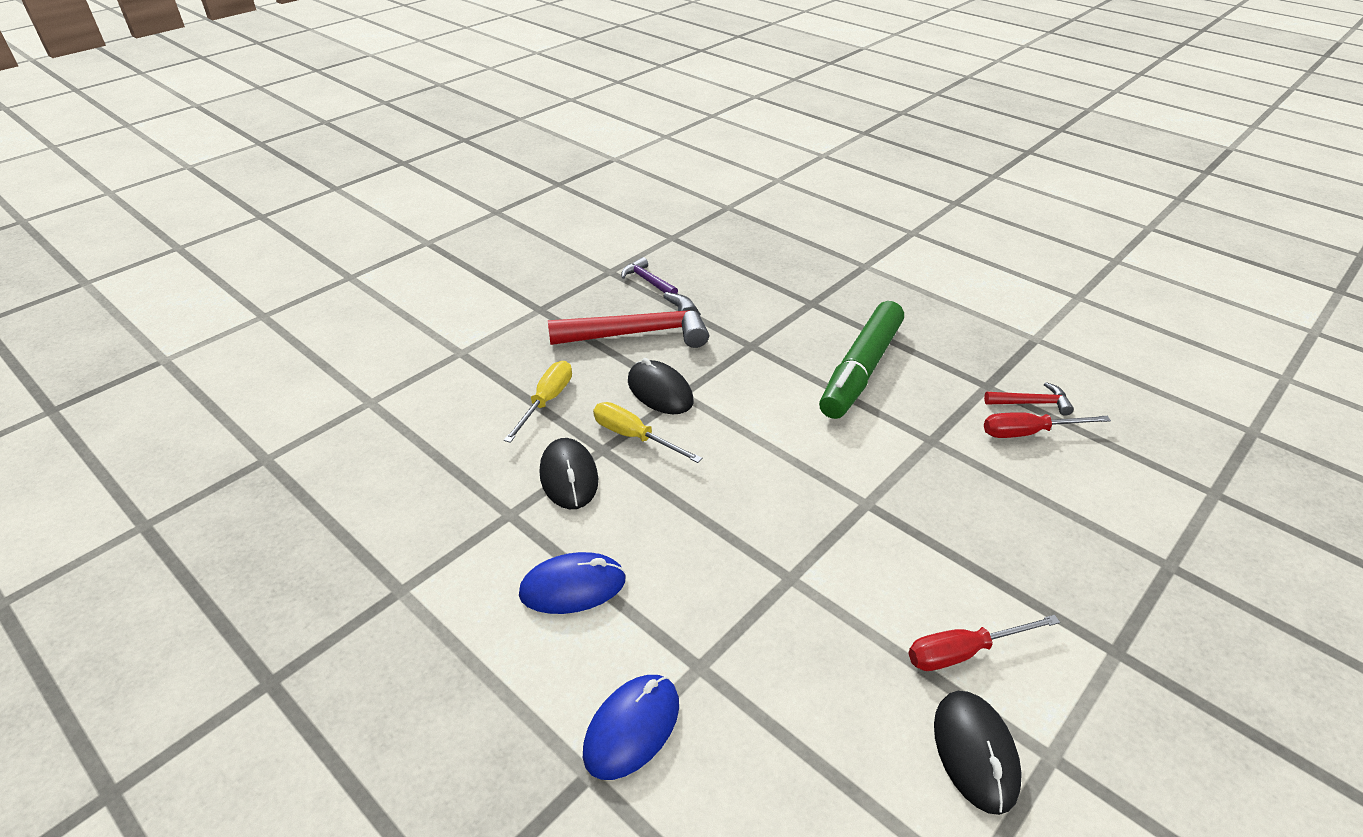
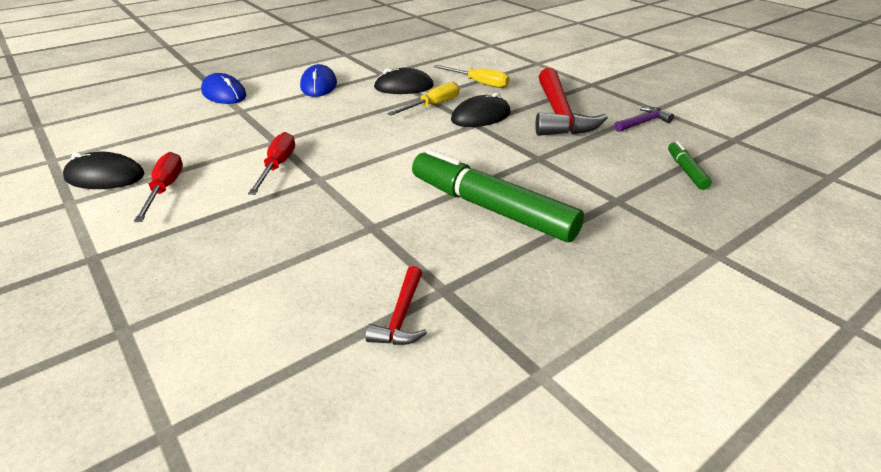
camera: 100 degrees right, 5 degrees down
(744, 266) = (686, 171): none -> green marker
(1028, 433) = (353, 295): red screwdriver -> red screwdriver (277, 166)

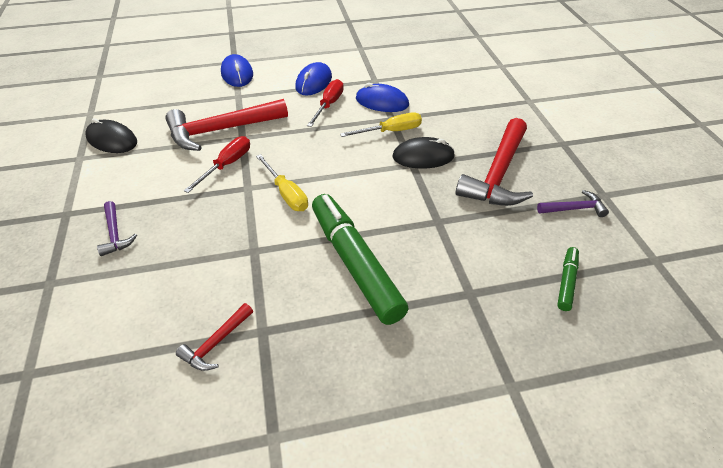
camera: 25 degrees right, 10 degrees up
(165, 189) = (141, 164): red screwdriver -> red screwdriver (329, 105)
(182, 258) = (115, 234): none -> purple hammer
(245, 140) = (221, 130): none -> red hammer
(404, 87) = (382, 102): black mouse -> blue mouse
(479, 83) = (452, 114): yellow screwdriver -> yellow screwdriver (286, 194)

